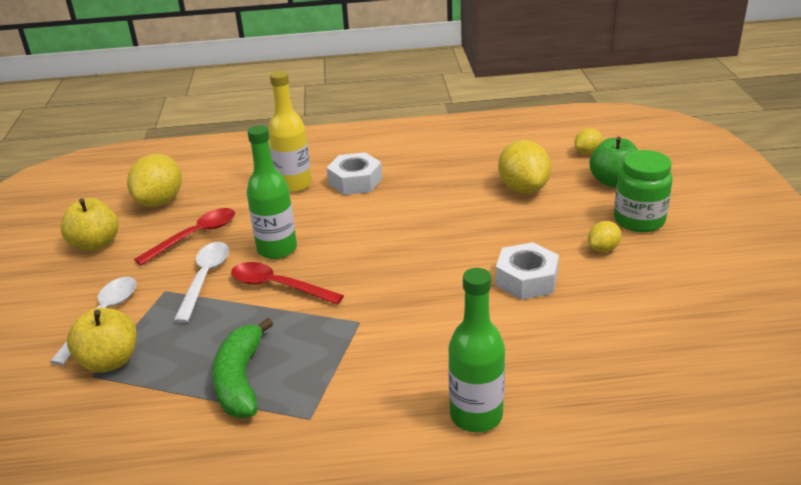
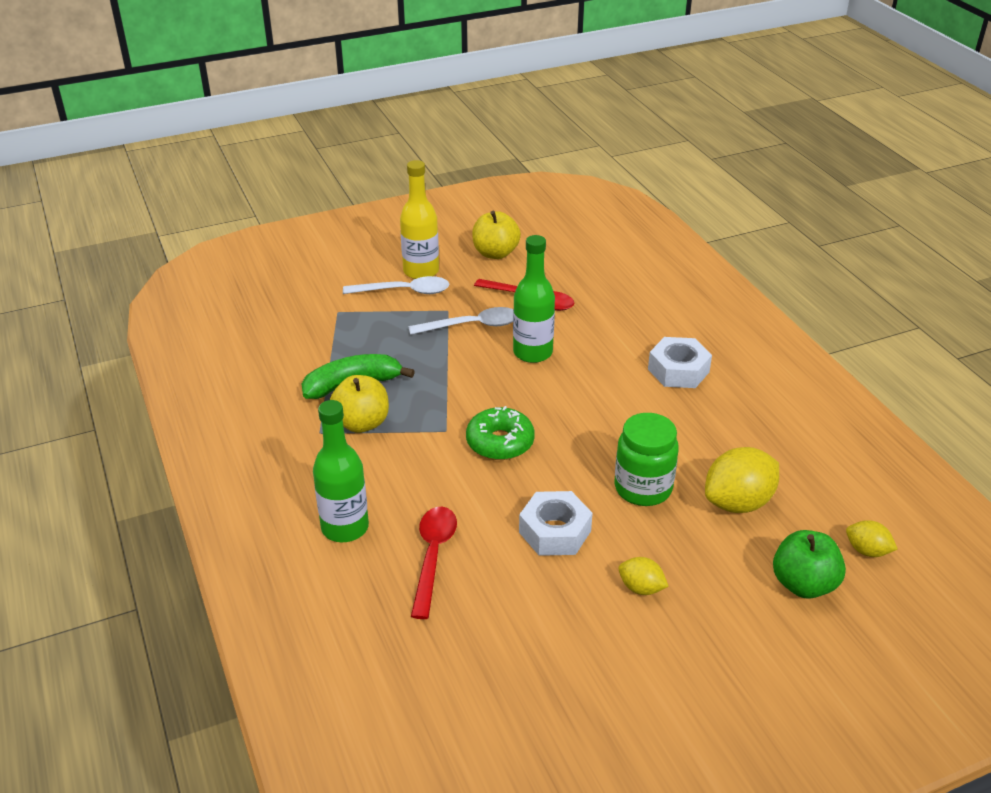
camera: 70 degrees right, 5 degrees up
(110, 361) = (355, 314): yellow apple -> yellow apple (361, 423)
(160, 201) = (575, 263): yellow lemon -> none
(278, 286) = (478, 369): red spoon -> red spoon (433, 557)
(294, 185) = (648, 332): yellow bottle -> yellow bottle (421, 271)
(396, 290) = (500, 442): none -> green donut
(639, 220) = (720, 616): green jar -> green jar (643, 488)

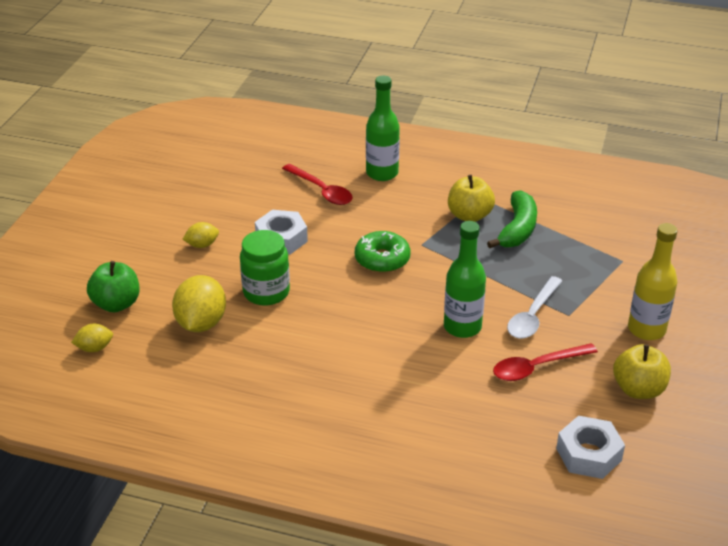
camera: 130 degrees right, 0 degrees up
(404, 291) = (621, 305): white spoon -> none
(678, 370) = (352, 389): white nut -> white nut (588, 454)

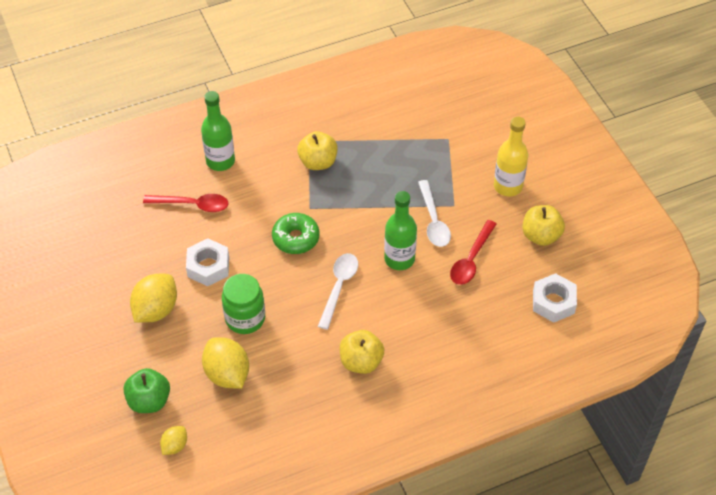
camera: 40 degrees left, 15 degrees up
(202, 245) = (156, 309): yellow lemon -> yellow lemon, size x1.87
(329, 385) = (361, 361): none -> yellow apple
(378, 316) = (339, 287): none -> white spoon
(517, 229) = (360, 154): green banana -> none

